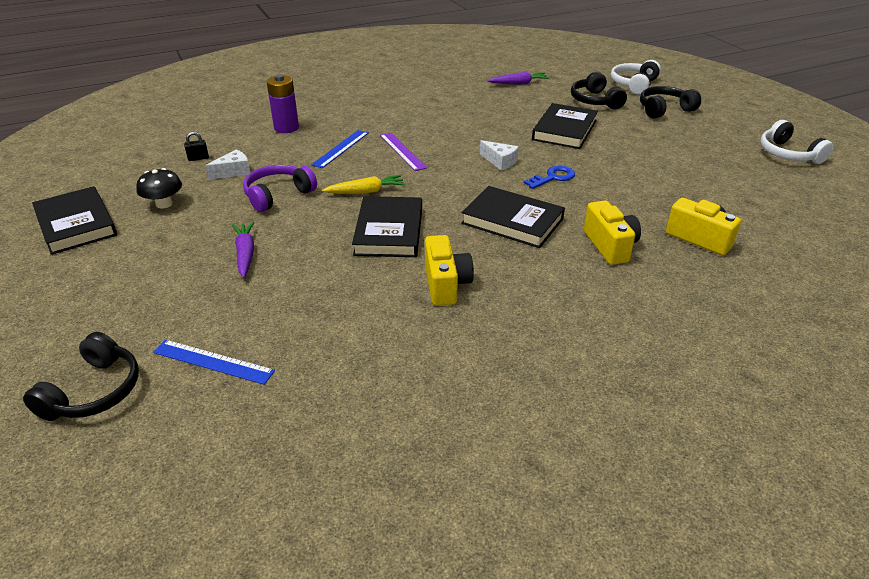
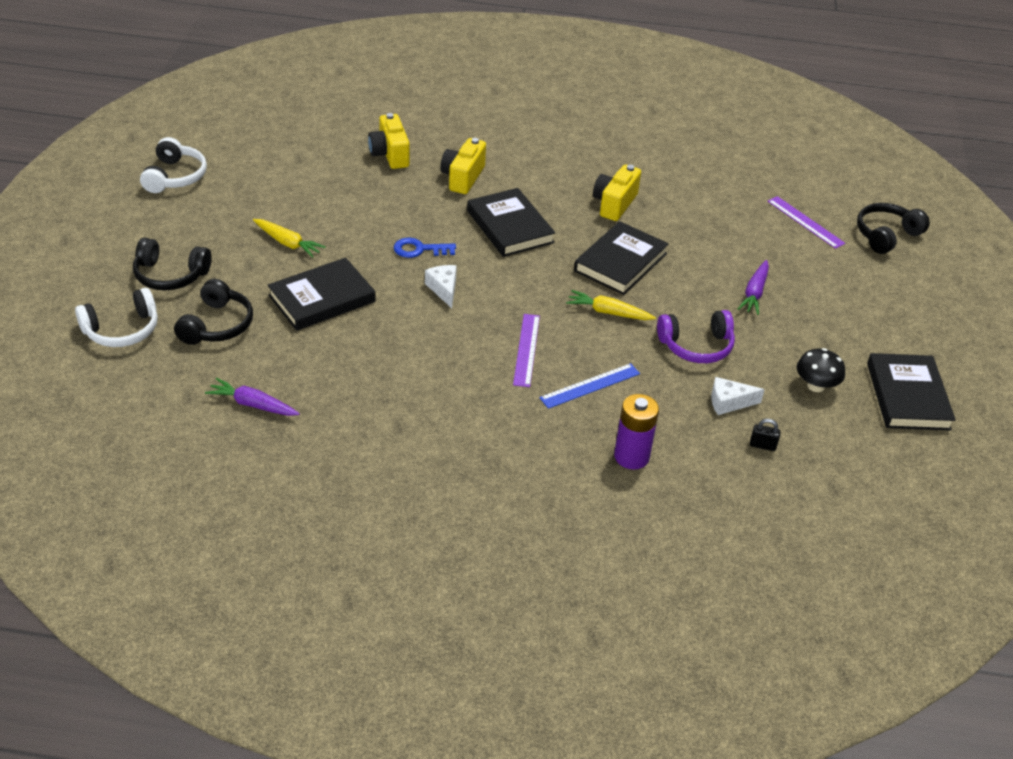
camera: 150 degrees left, 5 degrees up
(213, 361) = (805, 222): blue ruler -> purple ruler
(640, 147) = (287, 243): none -> yellow carrot

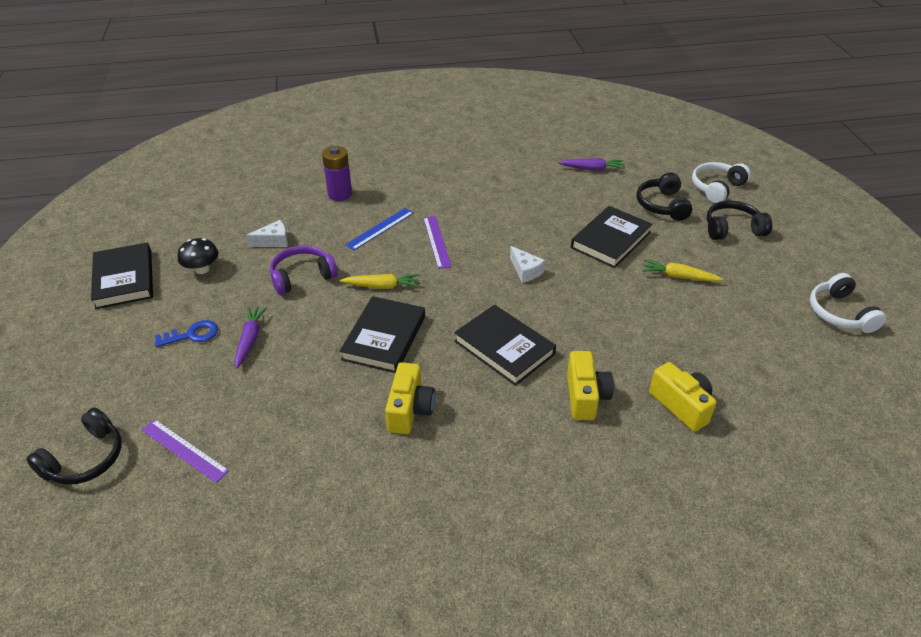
camera: 165 degrees right, 0 degrees up
(419, 249) = (569, 300): blue key -> blue key (192, 335)
(762, 445) = (248, 219): black padlock -> none

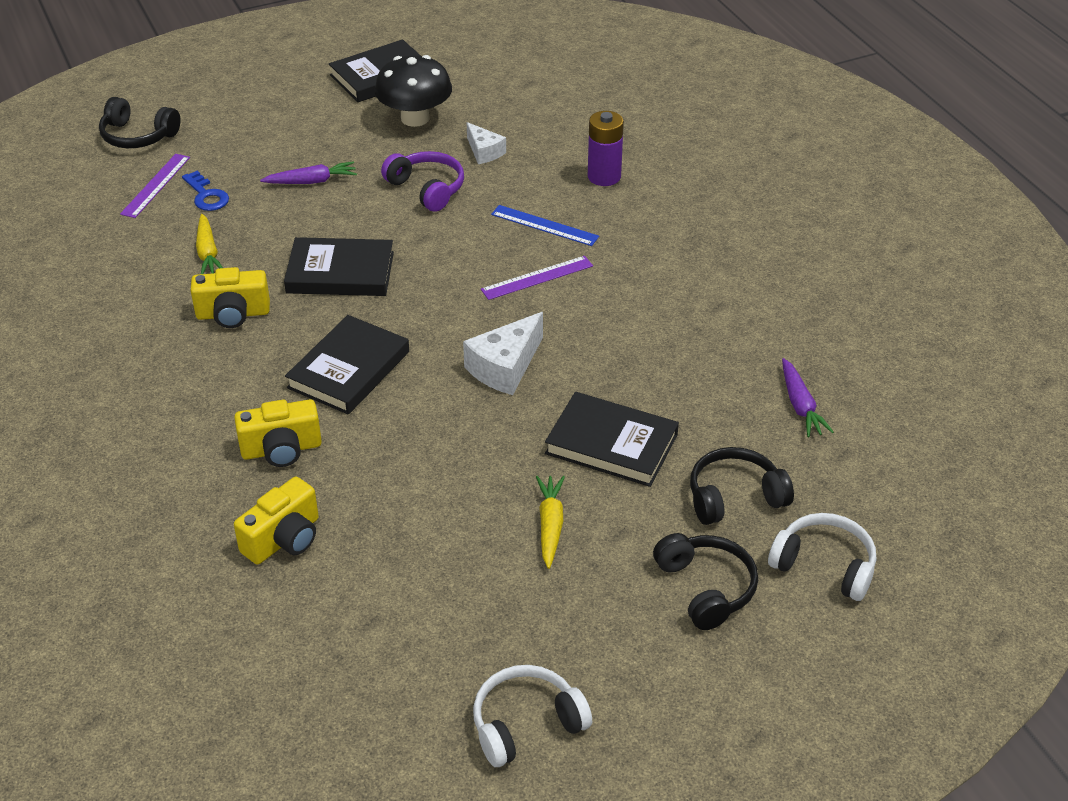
camera: 75 degrees right, 0 degrees up
(192, 335) = (309, 143): blue key -> blue key (206, 195)
(202, 269) = (415, 118): black mushroom -> black mushroom, size x1.67
(382, 286) = (430, 251): yellow carrot -> yellow carrot (208, 253)
(525, 271) = (505, 367): white cheese -> white cheese, size x1.60

